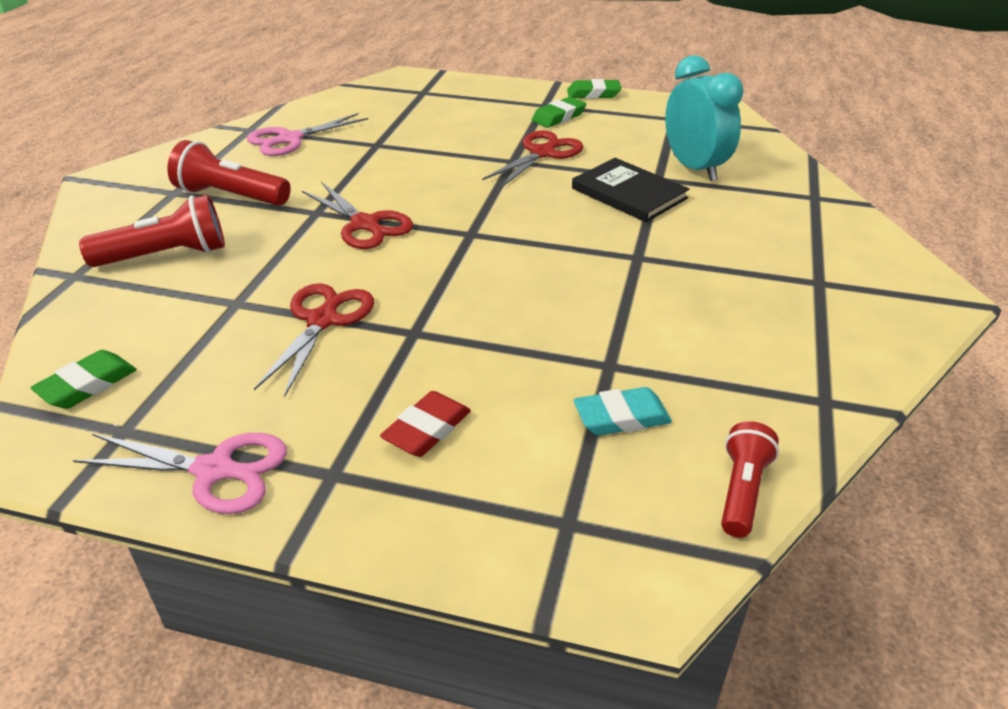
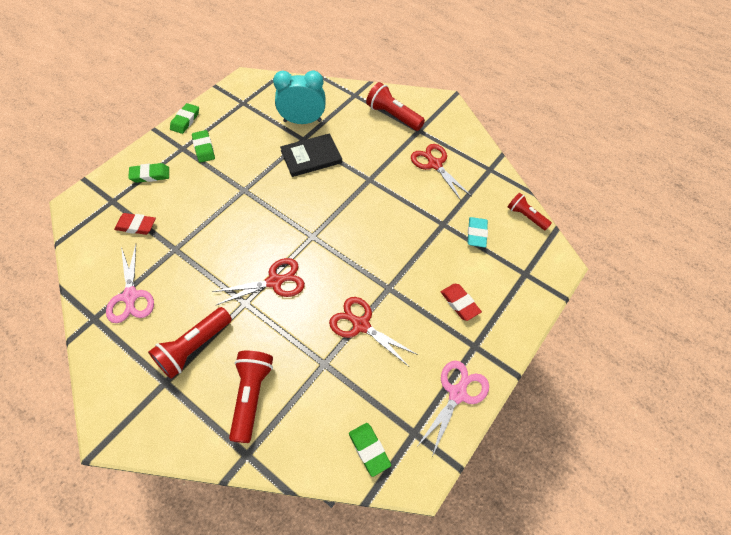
camera: 70 degrees left, 20 degrees up
(396, 114) = (136, 226): none -> red eraser
(481, 100) = (150, 175): none -> green eraser
(542, 153) = (244, 173): red scissors -> red scissors (434, 164)
(817, 245) = (393, 116): none -> red flashlight

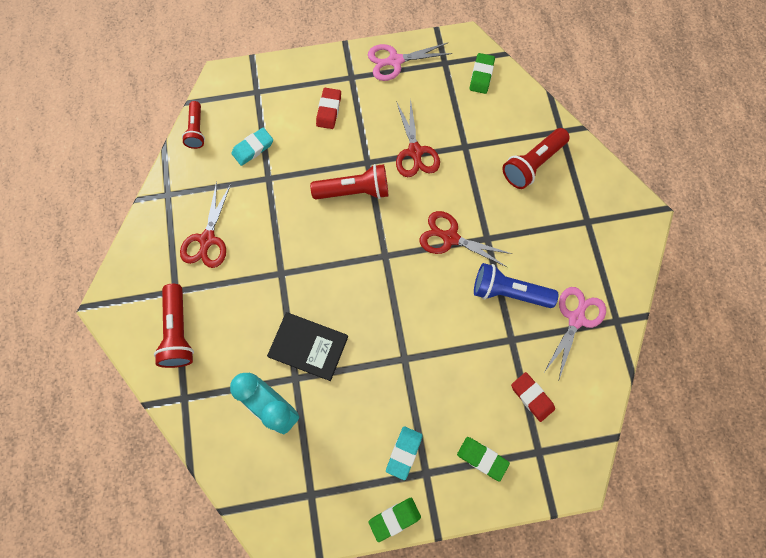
camera: 135 degrees left, 15 degrees up
(194, 347) = (550, 231): red flashlight -> red flashlight (354, 191)
(199, 277) = (509, 292): none -> blue flashlight
(204, 148) = (404, 452): green eraser -> turquoise eraser

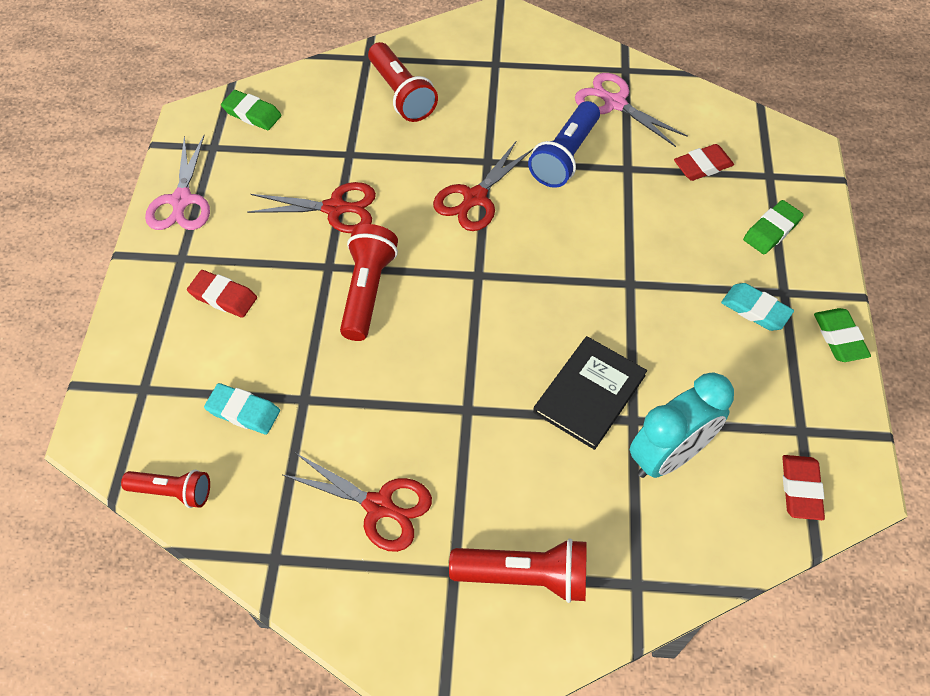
camera: 75 degrees left, 15 degrees down
(253, 148) = (243, 411): turquoise eraser -> turquoise eraser turned 45 degrees counterclockwise
(266, 497) = (800, 489): none -> red eraser

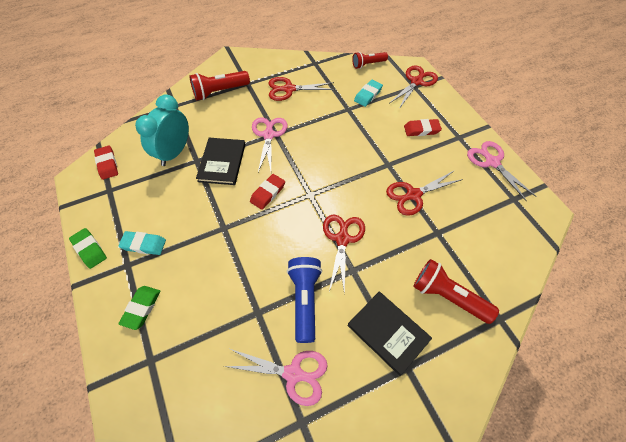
camera: 150 degrees right, 0 degrees up
(128, 397) = (416, 81): none -> red scissors
(243, 411) = (368, 95): turquoise eraser -> turquoise eraser turned 45 degrees counterclockwise
(252, 114) = (519, 231): green eraser -> none
(367, 291) = (359, 161): red flashlight -> none
(481, 412) = (268, 135): none -> pink scissors
(492, 93) = (388, 332): none -> black book
(702, 166) = (203, 343): red eraser -> red eraser (268, 193)

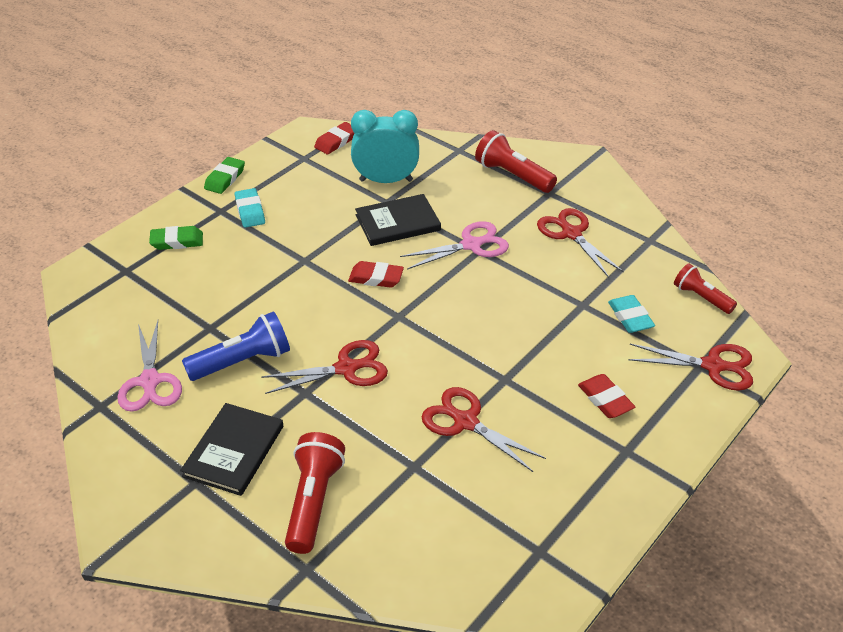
camera: 65 degrees right, 15 degrees down
(368, 95) = (630, 317): turquoise eraser -> turquoise eraser turned 60 degrees clockwise
(492, 162) = (601, 506): pink scissors -> none

